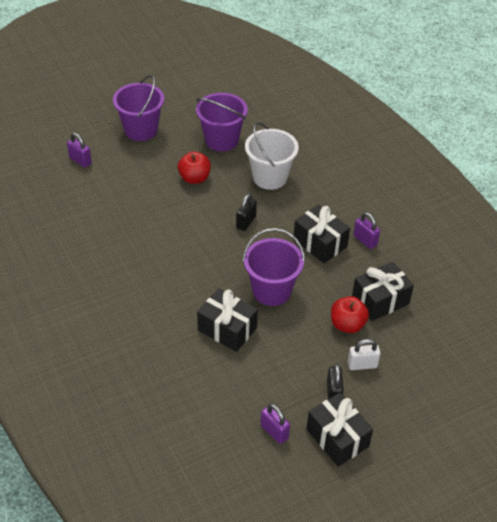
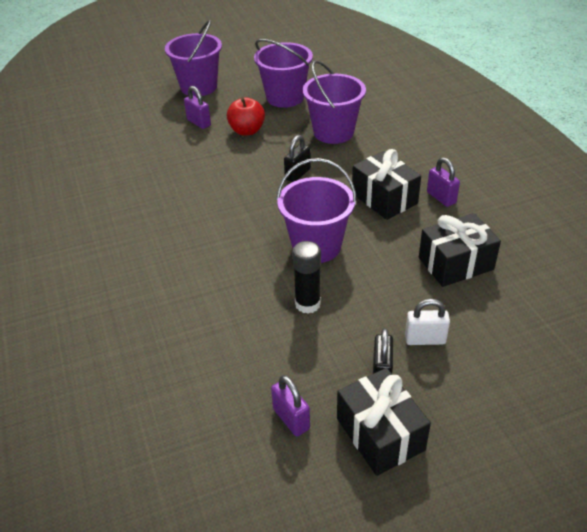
camera: 10 degrees right, 5 degrees down
(80, 160) = (125, 112): purple padlock -> purple padlock (199, 122)
(227, 329) = (252, 286): black gift -> none
(270, 177) = (333, 132): white bucket -> purple bucket
(272, 341) = (307, 304): none -> black glue stick
(347, 324) = (409, 289): red apple -> none

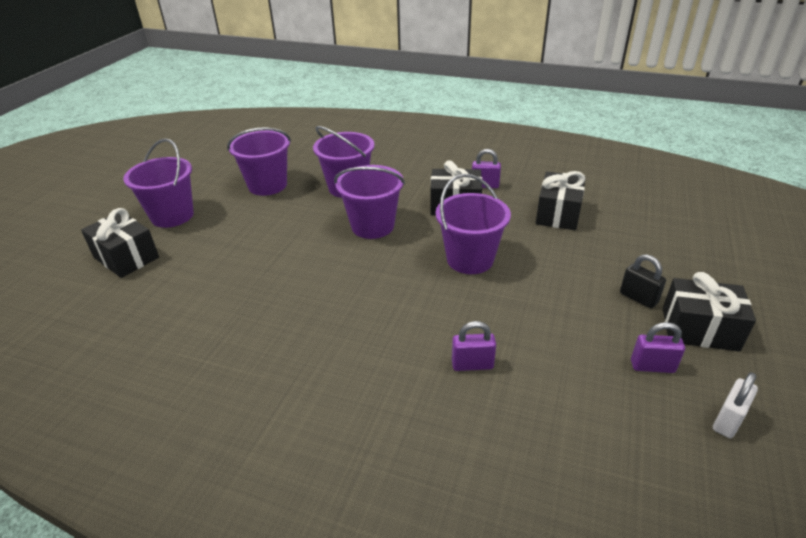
camera: 50 degrees left, 5 degrees down
(138, 102) = (126, 257): none -> black gift
(199, 122) = (223, 239): purple padlock -> purple padlock (472, 365)
(247, 131) = (278, 222): red apple -> none
(297, 174) = (372, 226): black padlock -> purple bucket
(307, 304) = (531, 295): black glue stick -> none
(425, 339) = (621, 263): white padlock -> white padlock (728, 421)

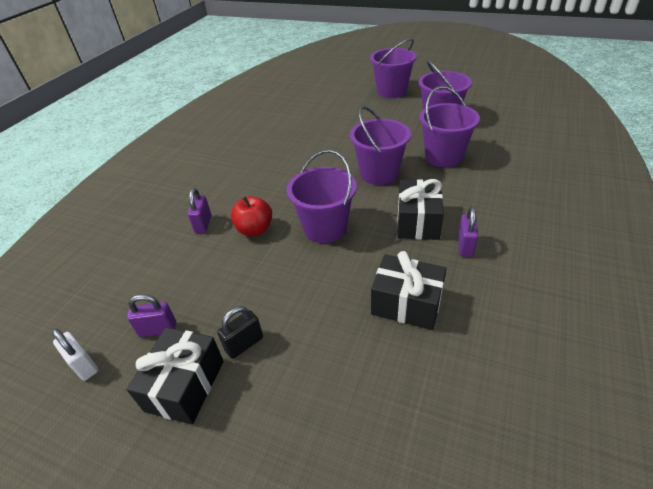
camera: 95 degrees right, 5 degrees up
(126, 257) = (344, 87): black gift -> none
(478, 313) = (255, 229): none -> red apple
(652, 366) = (158, 329): purple padlock -> purple padlock turned 75 degrees clockwise

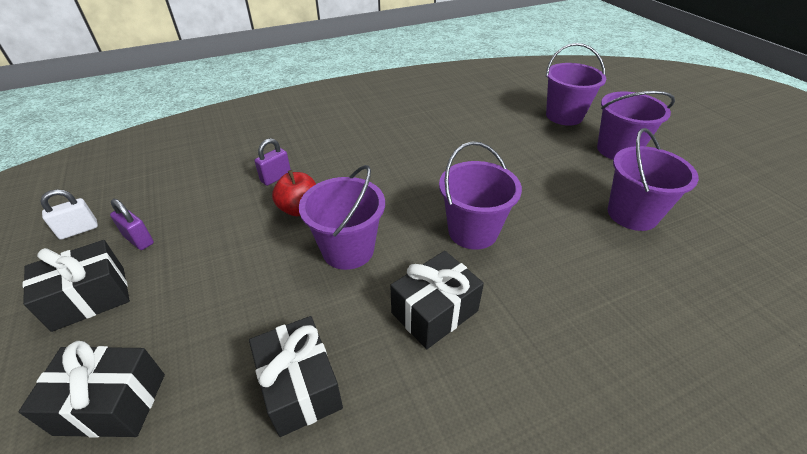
camera: 40 degrees right, 0 degrees up
(84, 365) = (79, 230): white padlock -> white padlock turned 60 degrees clockwise
(244, 344) = (157, 301): black padlock -> none
(314, 407) = (111, 403): none -> black gift
(443, 157) = (570, 261): purple bucket -> purple bucket (564, 116)
(465, 246) = (442, 381): purple padlock -> none

